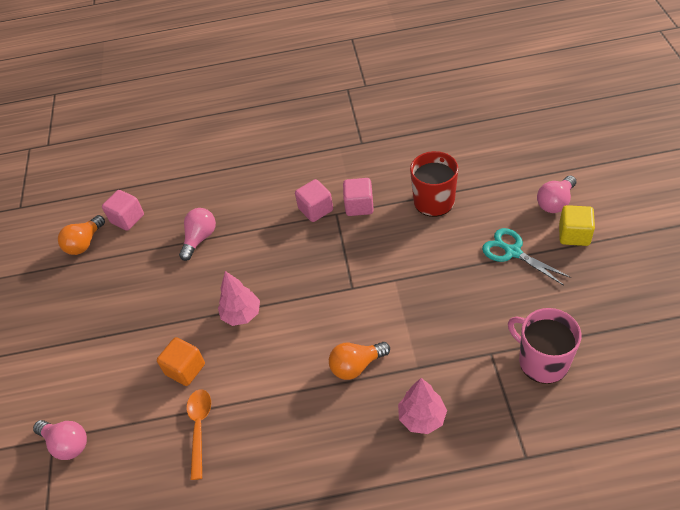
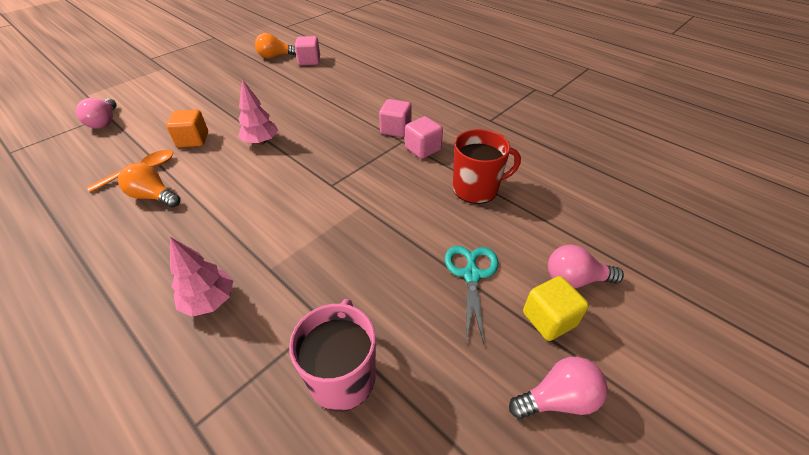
camera: 45 degrees right, 5 degrees down
(200, 238) = (317, 93): pink light bulb -> pink light bulb (557, 399)
(356, 366) = (247, 227): orange light bulb -> orange light bulb (153, 196)

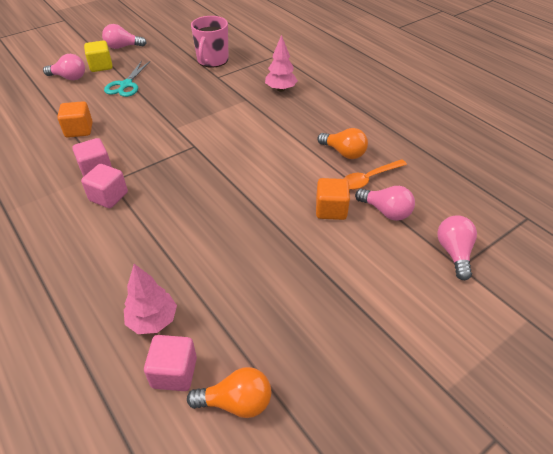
camera: 170 degrees left, 0 degrees up
(142, 143) = (386, 211): none -> pink light bulb
(261, 142) = (256, 198): pink tree -> pink tree (153, 320)
(476, 188) = (79, 130): red mug -> orange cube

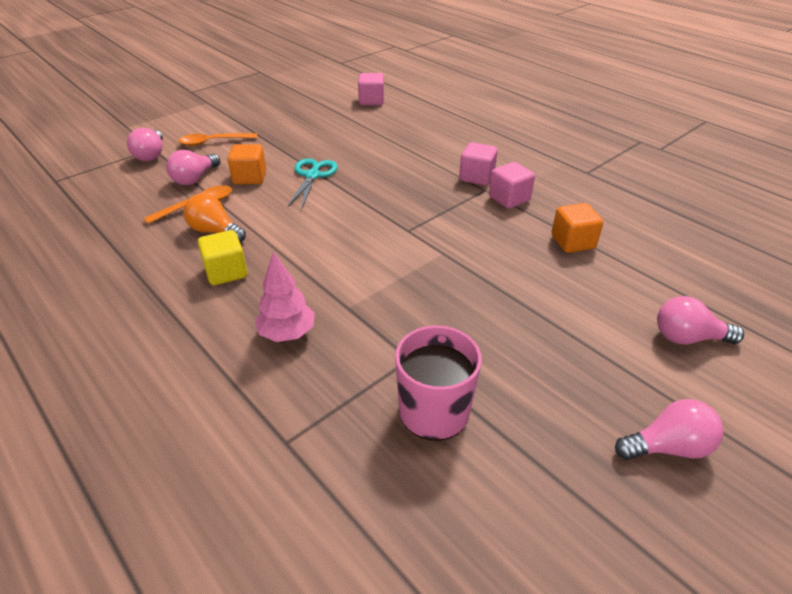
camera: 175 degrees right, 5 degrees down
(101, 66) = (658, 373): yellow cube -> yellow cube (226, 272)
(126, 85) = (569, 326): turquoise scissors -> turquoise scissors (312, 175)
(153, 320) = (394, 116): pink tree -> none
(236, 402) = (332, 95): orange light bulb -> none
(386, 211) = (195, 179): pink light bulb -> pink light bulb turned 90 degrees counterclockwise
(392, 274) = (213, 142): none -> orange spoon

